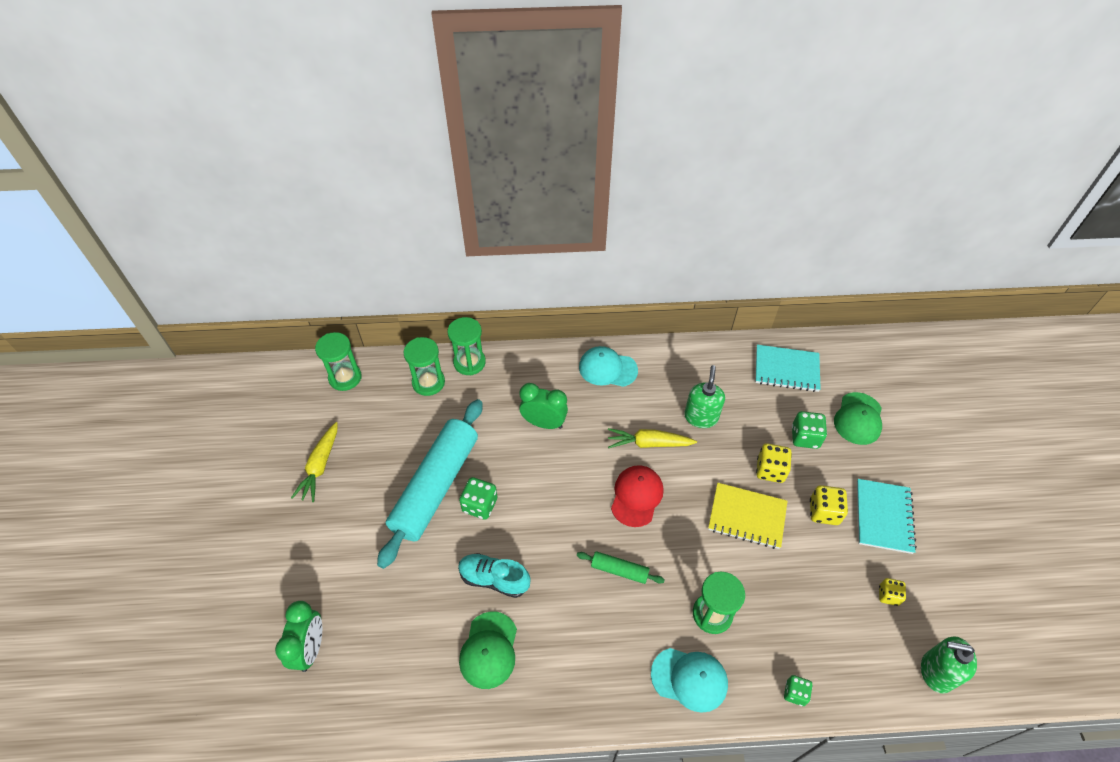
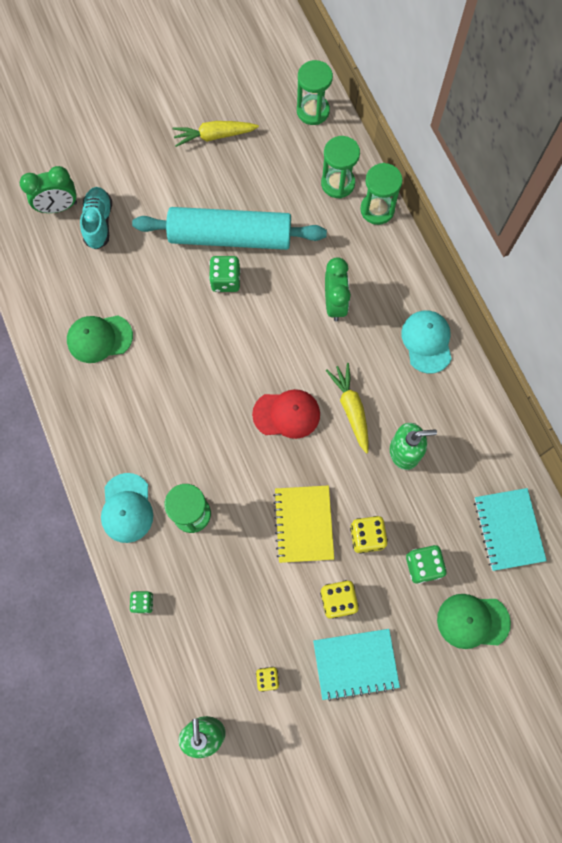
camera: 70 degrees right, 20 degrees up
(494, 579) = (161, 319): turquoise shoe -> turquoise shoe (99, 223)
(619, 570) = (205, 421): green rolling pin -> none

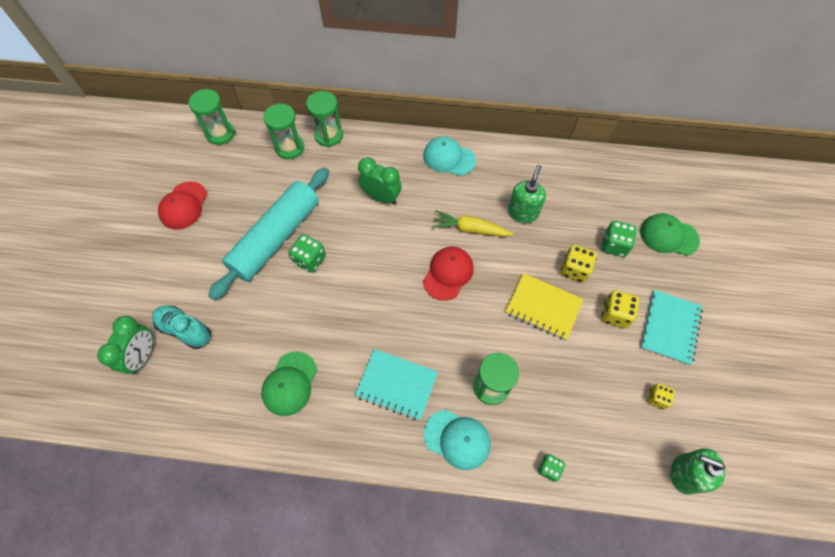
camera: 60 degrees left, 10 degrees down
(214, 136) = (183, 206): yellow carrot -> red cap
(472, 621) = (668, 236): green cap -> green cap turned 75 degrees clockwise
(508, 529) = (612, 182): turquoise notebook -> turquoise notebook (396, 385)

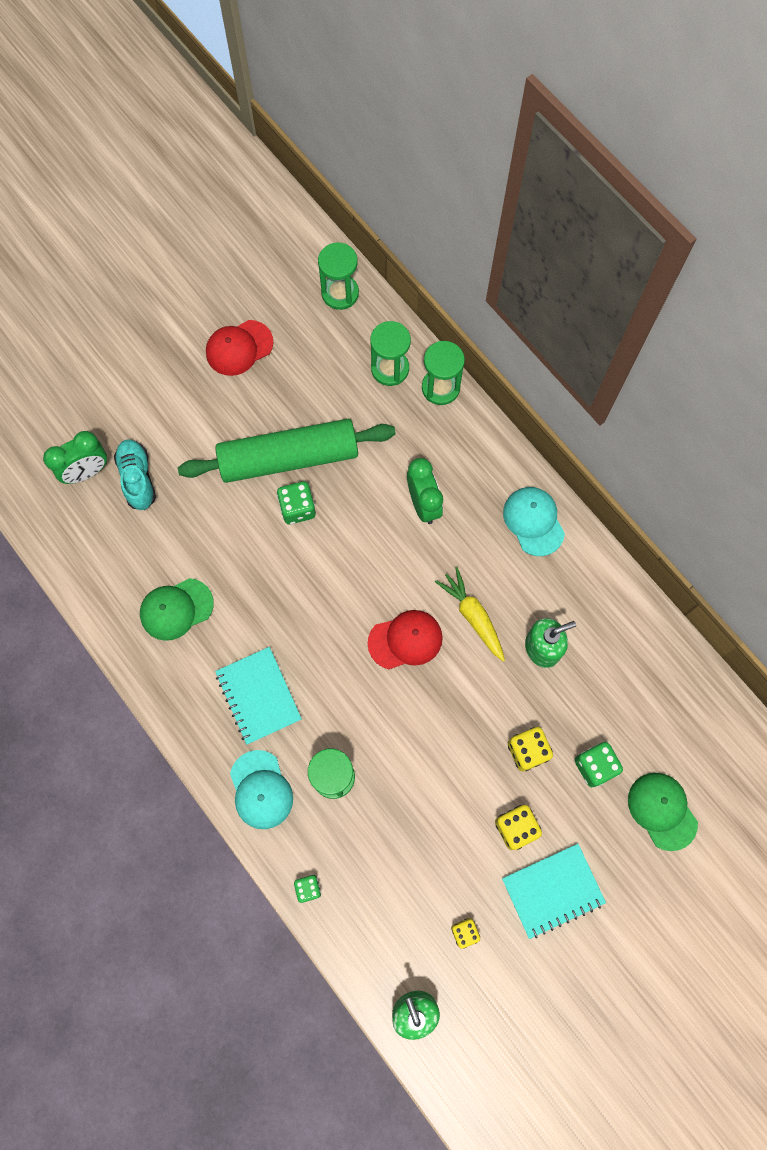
camera: 45 degrees right, 10 degrees up
(276, 237) = (289, 457): turquoise rolling pin -> green rolling pin
(543, 307) = (457, 755): yellow notebook -> none

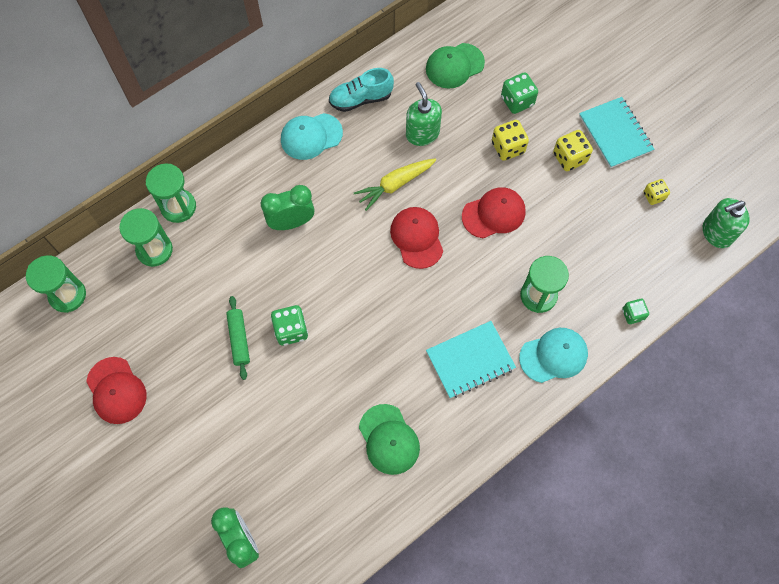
camera: 90 degrees left, 5 degrees down
(138, 478) = (252, 486): turquoise shoe -> turquoise shoe (361, 99)
(289, 457) = (239, 339): green rolling pin -> green rolling pin, size x0.42
(437, 730) = (494, 214): none -> red cap
(662, 811) = (548, 58): green cap -> green cap (454, 66)

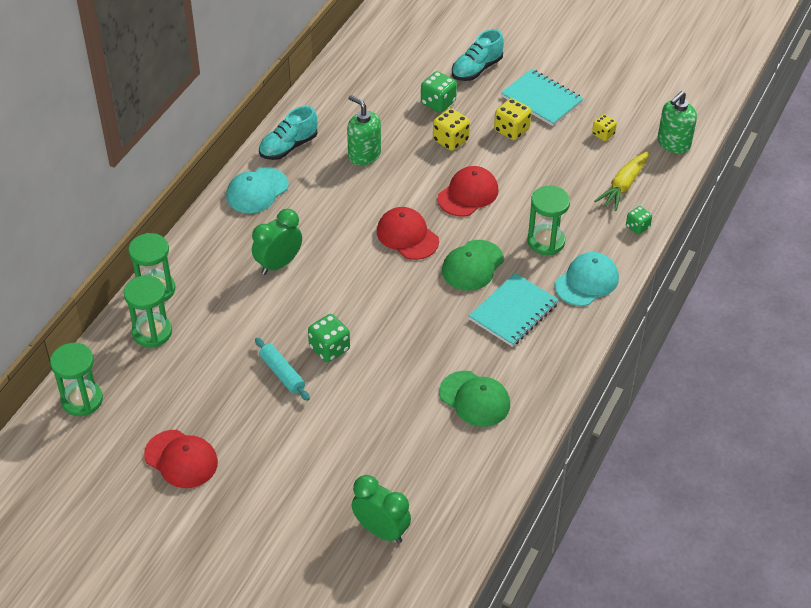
camera: 25 degrees left, 20 degrees down
(239, 339) = (282, 374): green rolling pin -> turquoise rolling pin
(395, 185) = (362, 202): yellow carrot -> yellow carrot (624, 185)
(454, 66) = (363, 94): green cap -> green cap (472, 265)
(571, 76) = (476, 69): none -> turquoise shoe

